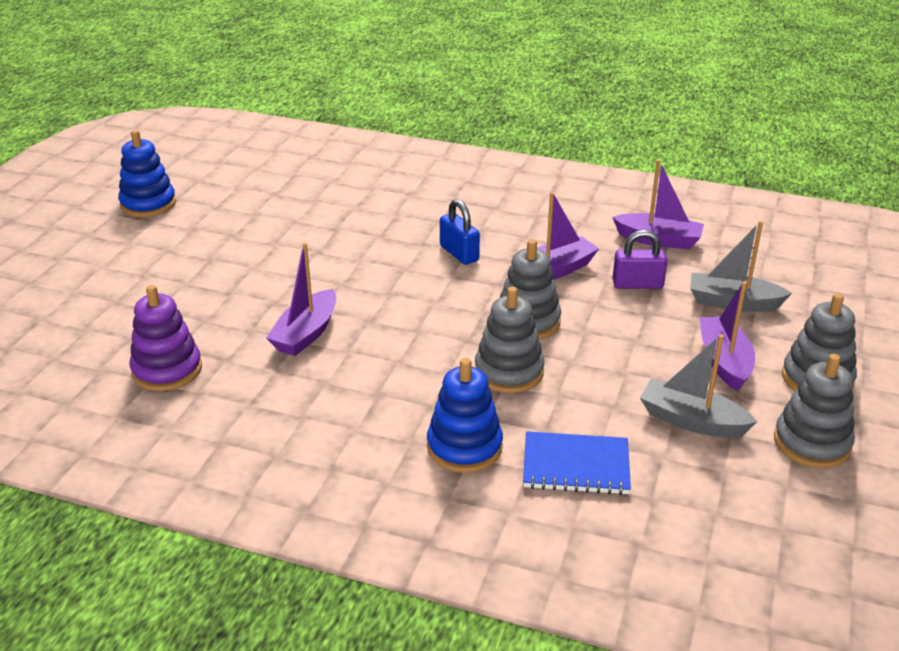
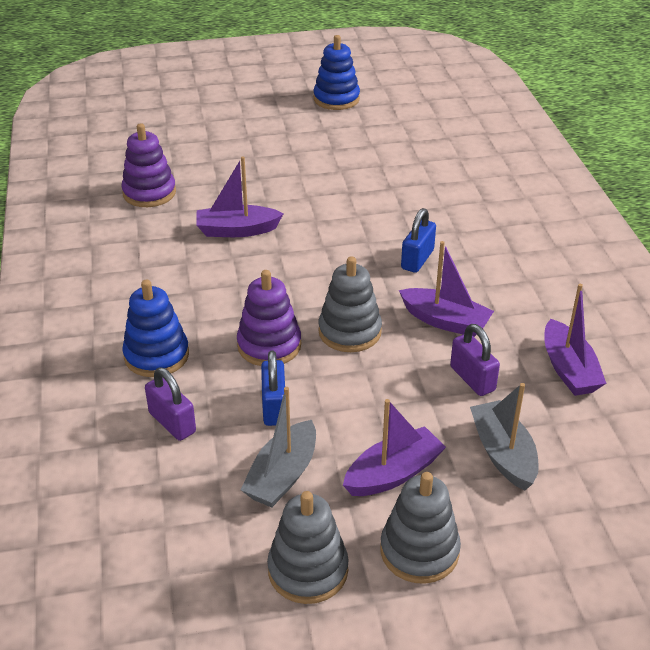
camera: 60 degrees right, 5 degrees up
(509, 372) = (269, 345): grey stacking toy -> purple stacking toy
(576, 466) = (172, 422): blue notebook -> purple padlock
(598, 396) = (274, 407): none -> blue padlock
(691, 420) = (282, 475): grey boat -> grey boat turned 150 degrees counterclockwise

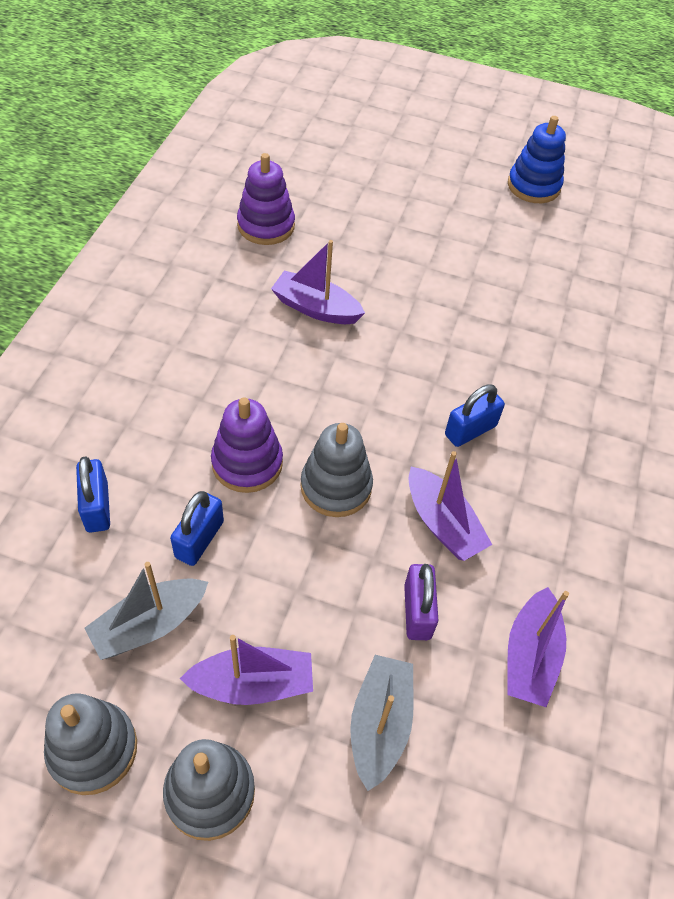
camera: 25 degrees right, 15 degrees up
(156, 355) = (138, 422): blue stacking toy -> none
(172, 422) = (97, 507): purple padlock -> blue padlock

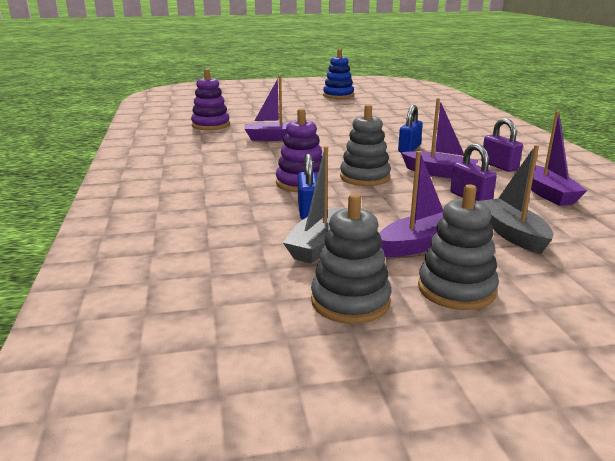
camera: 25 degrees left, 30 degrees down
(97, 507) = (221, 218): blue padlock -> none
(546, 546) = (499, 166): none -> purple padlock

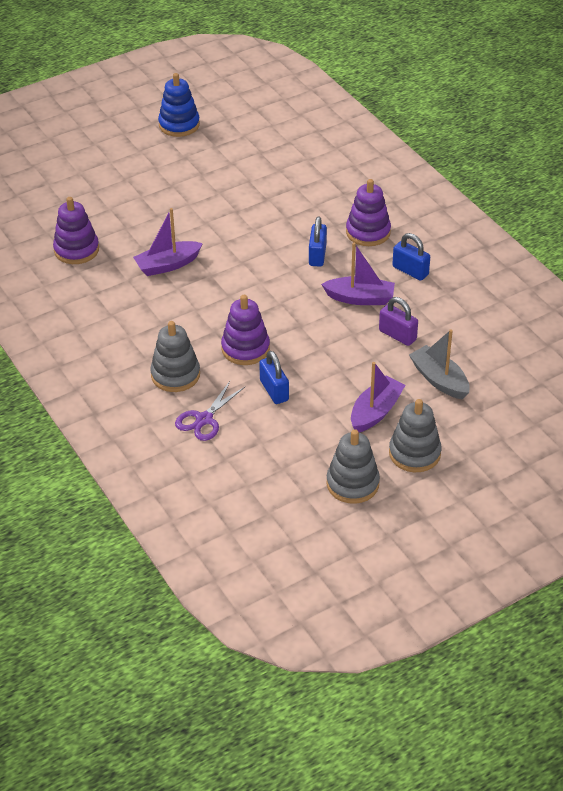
camera: 20 degrees left, 20 degrees up
(215, 217) = (204, 419): none -> purple scissors
(319, 246) = (305, 433): grey boat -> none
(365, 177) = (297, 323): grey stacking toy -> grey stacking toy (175, 375)
(464, 144) = (368, 232): none -> purple stacking toy
(499, 166) = (410, 271): purple padlock -> blue padlock
(547, 194) = (458, 312): purple boat -> none

